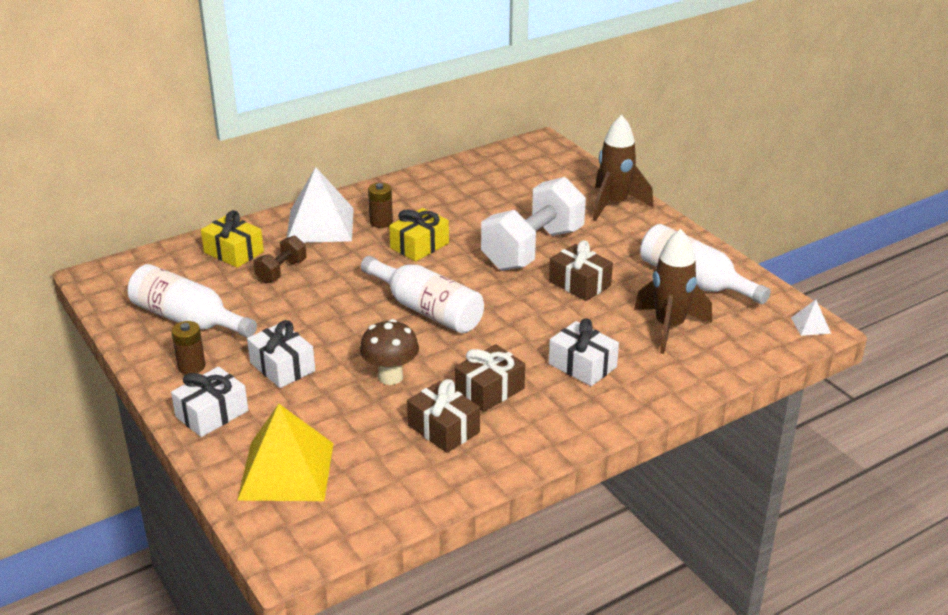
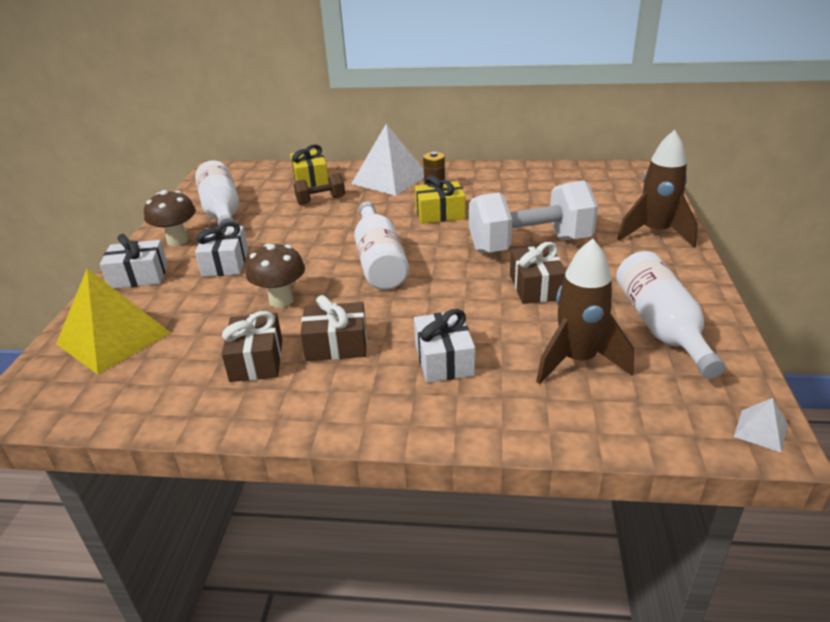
camera: 40 degrees right, 0 degrees up
(191, 366) = (177, 240): brown battery -> brown mushroom

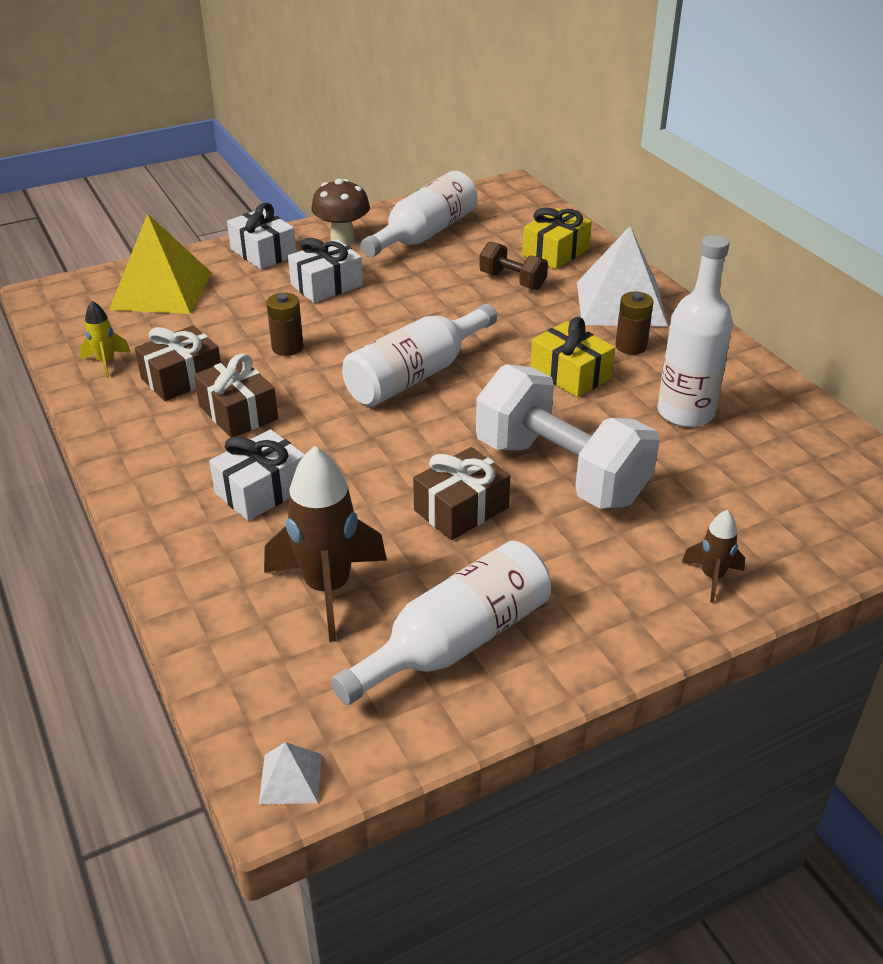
camera: 55 degrees right, 5 degrees up
(179, 396) = (106, 362): none -> yellow rocket
(281, 300) = (287, 347): brown mushroom -> brown battery
(512, 195) = (685, 412): none -> white bottle
(655, 233) = (712, 577): brown rocket -> brown rocket, size x0.50

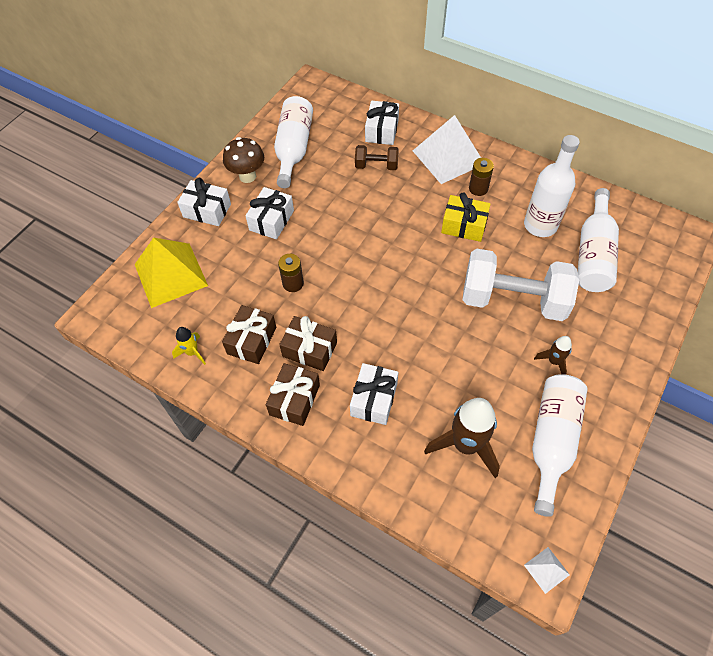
camera: 30 degrees left, 20 degrees up
(416, 375) = (384, 268): white bottle -> white bottle (593, 254)
(461, 509) = (486, 353): brown gift -> brown gift (294, 400)
(555, 252) = (382, 130): yellow gift -> white gift
(712, 577) = (630, 331): brown rocket -> brown rocket (553, 361)

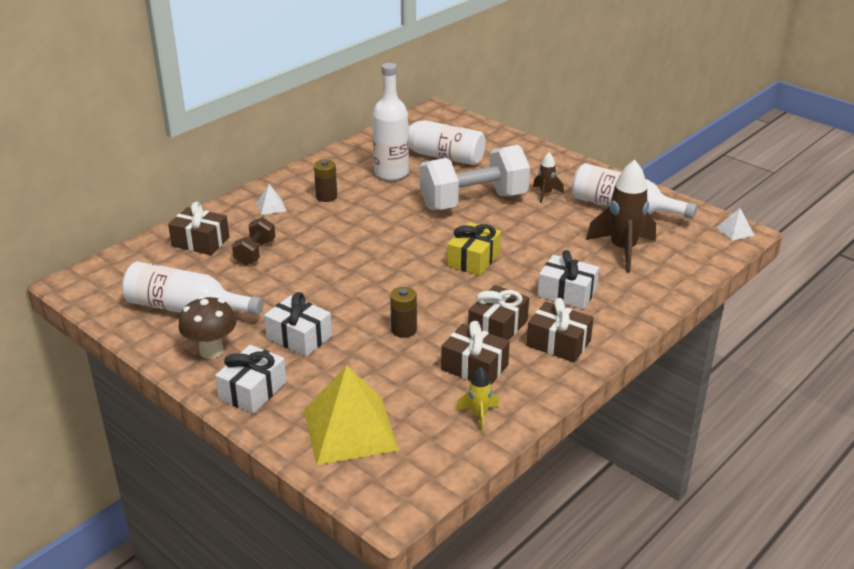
camera: 80 degrees left, 25 degrees down
(382, 130) = (200, 242): white gift -> brown gift
(448, 157) = (271, 206): white pyramid -> white pyramid, size x0.43
(464, 225) = (371, 212): yellow gift -> yellow gift (473, 259)
(513, 300) = (473, 201): white dumbbell -> white dumbbell turned 45 degrees clockwise

